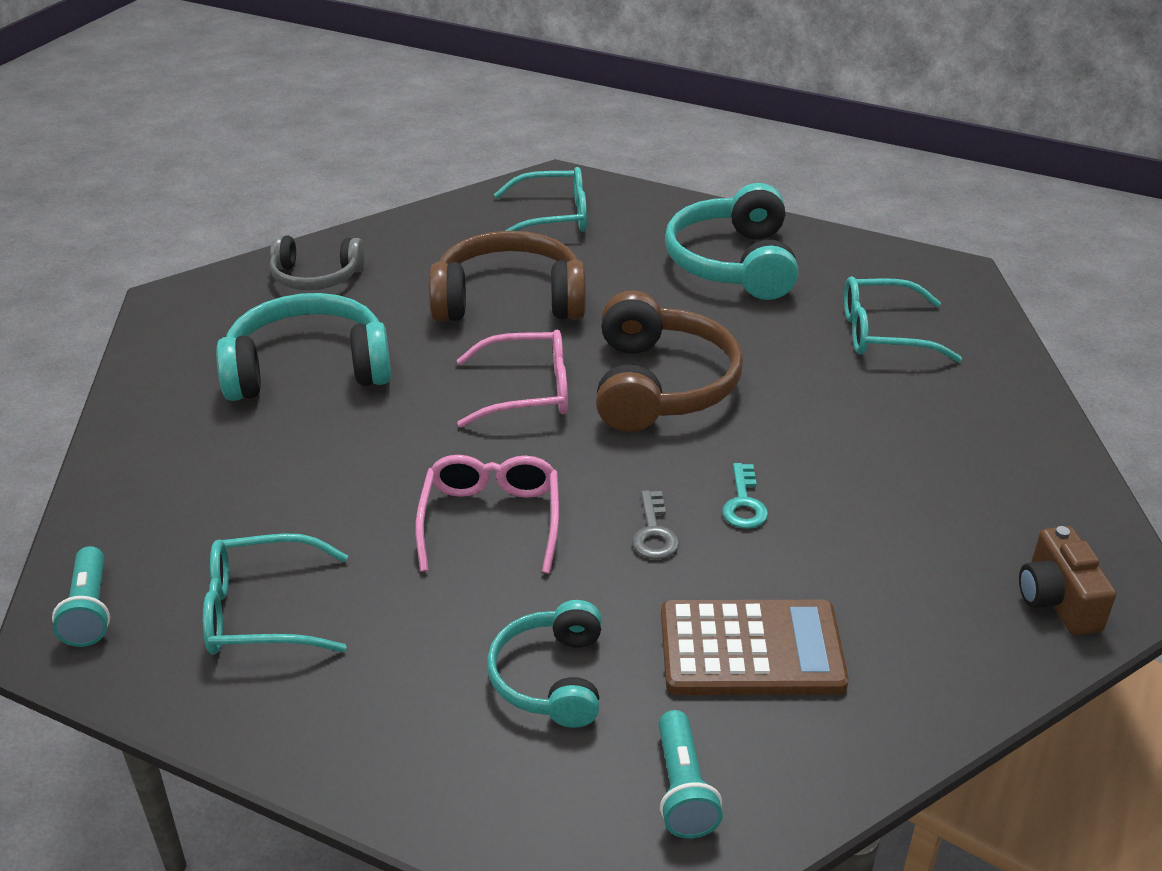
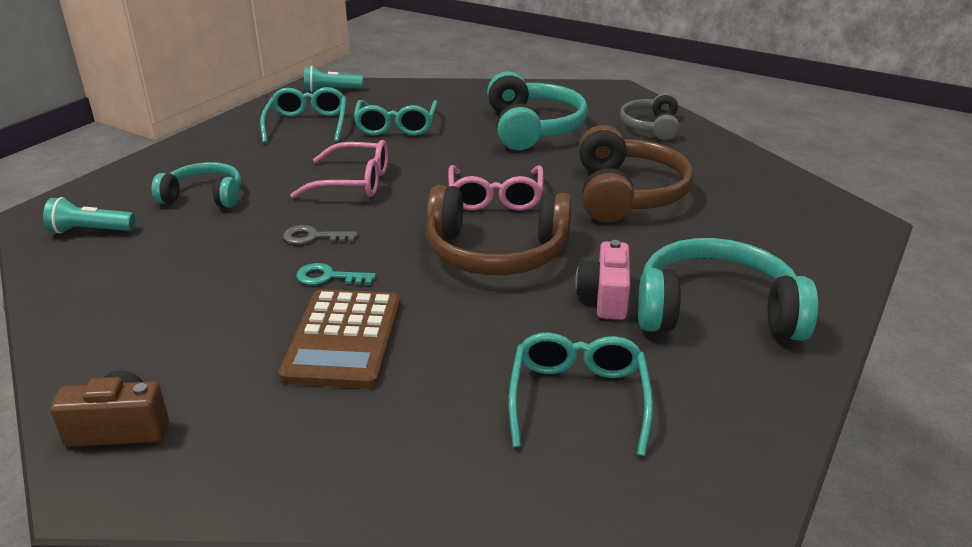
camera: 95 degrees right, 5 degrees down
(553, 217) = (780, 217): turquoise glasses -> turquoise glasses (396, 126)
(728, 318) = (604, 297): none -> pink camera
(751, 649) = (178, 264): brown calculator -> brown calculator (343, 339)

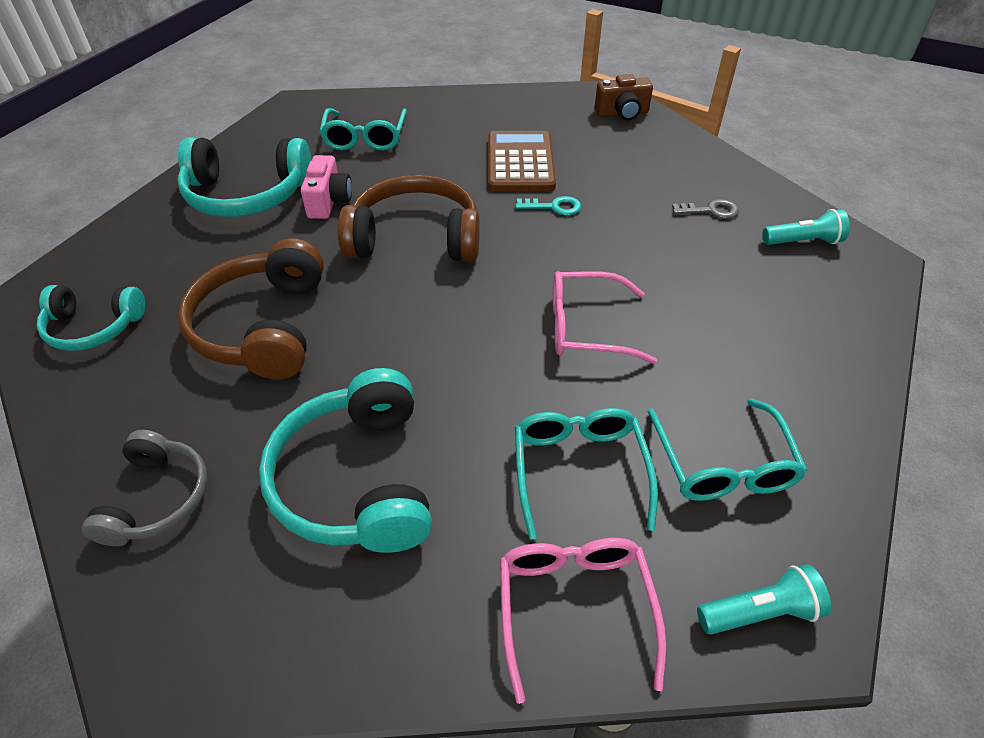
camera: 175 degrees right, 15 degrees up
(204, 197) = (738, 293): turquoise headphones -> turquoise headphones (94, 327)
(313, 237) = (589, 246): grey key -> grey key (711, 210)
(495, 198) = (416, 311): pink glasses -> pink glasses (574, 607)

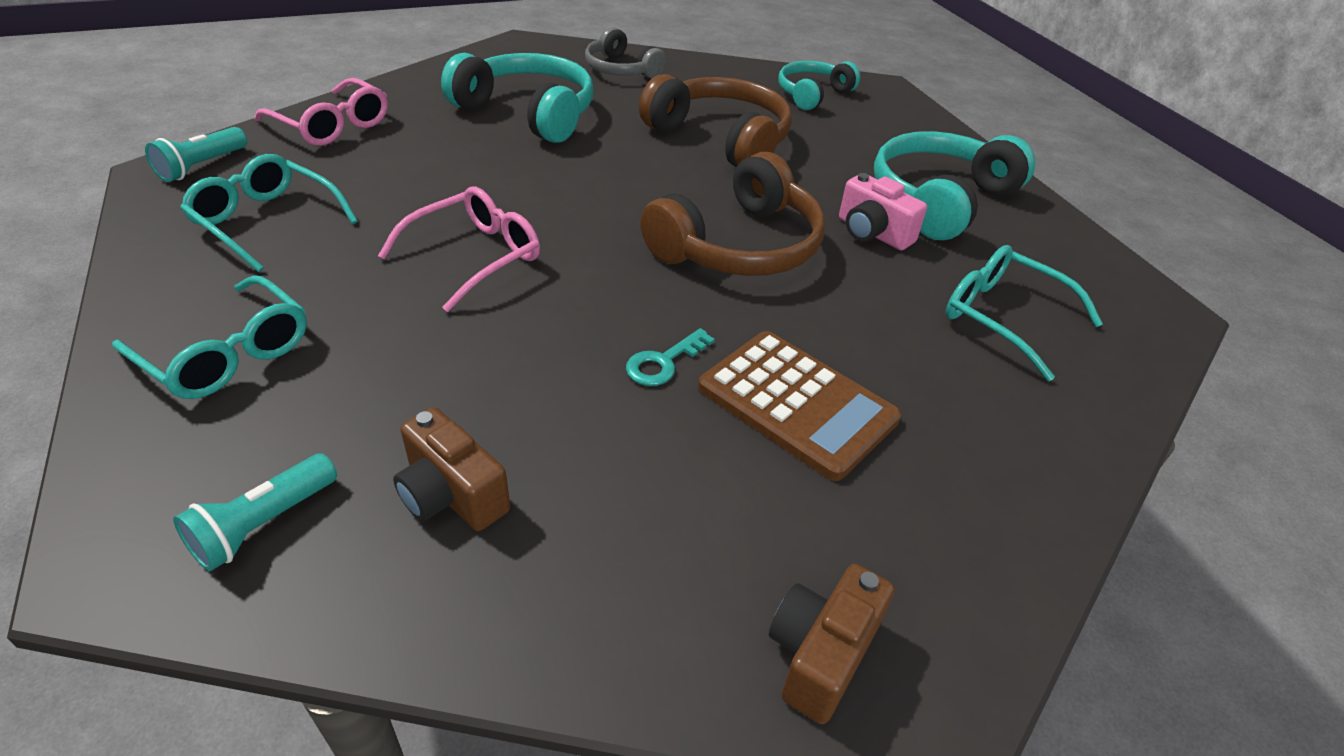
camera: 130 degrees right, 5 degrees down
(579, 469) = (385, 173): turquoise glasses -> turquoise glasses (226, 354)
(711, 210) = (451, 495): grey key -> brown camera

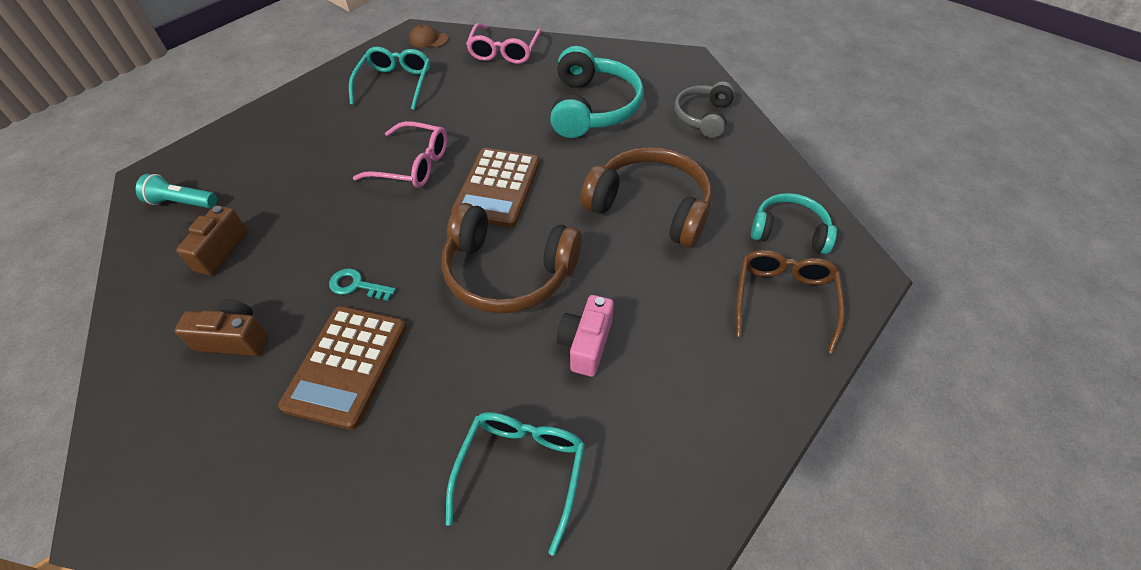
camera: 65 degrees right, 10 degrees up
(202, 166) = (428, 39): turquoise flashlight -> brown cap
(226, 354) = (286, 131): turquoise glasses -> none
(593, 210) = (497, 188): none -> brown calculator
(720, 139) = (650, 207): brown headphones -> brown headphones turned 75 degrees counterclockwise
(820, 654) = (143, 445): brown camera -> brown camera (235, 338)
(886, 126) = (783, 299): none -> brown glasses
(941, 200) = (680, 377): turquoise headphones -> none

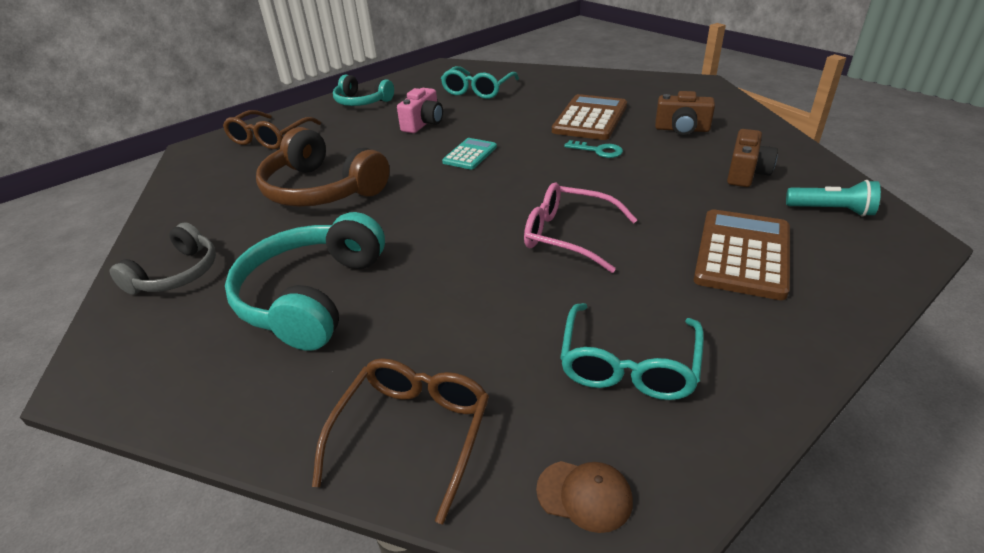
camera: 170 degrees left, 15 degrees down
(497, 188) = (469, 210): brown calculator -> brown calculator (742, 254)
(504, 52) = (413, 433): pink glasses -> brown glasses
(508, 272) = (470, 154): brown headphones -> turquoise calculator
(789, 232) = (218, 170): turquoise headphones -> turquoise headphones (362, 101)

